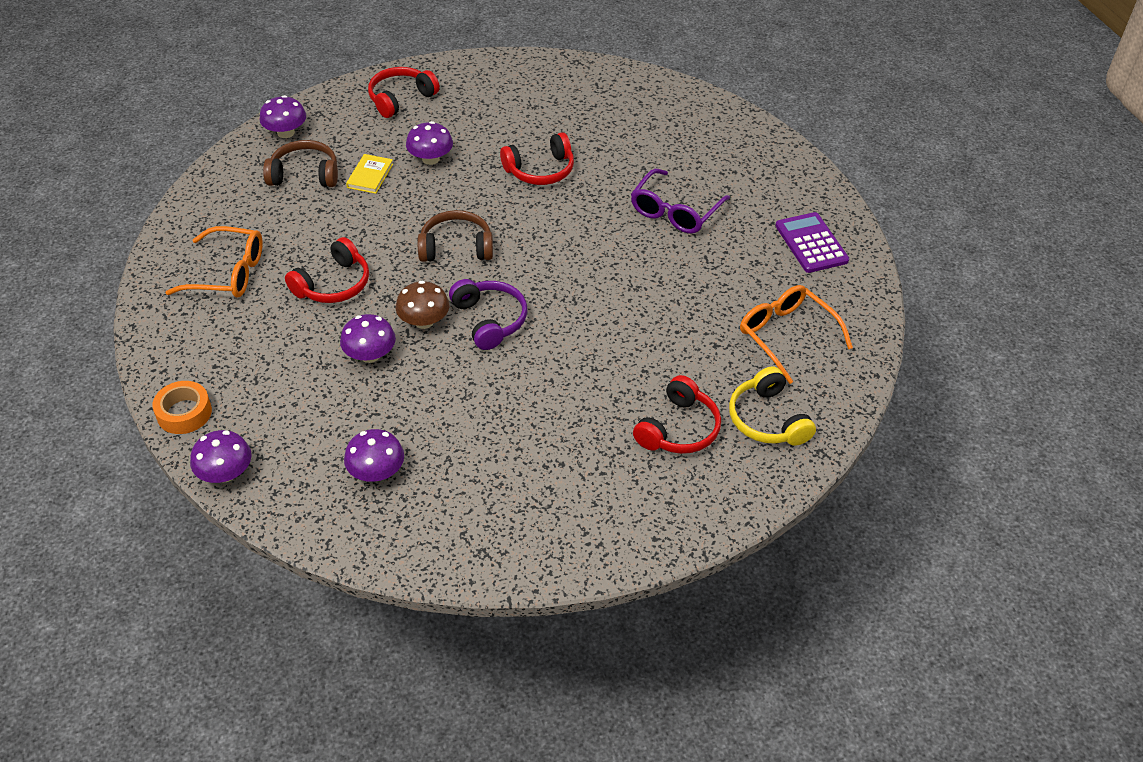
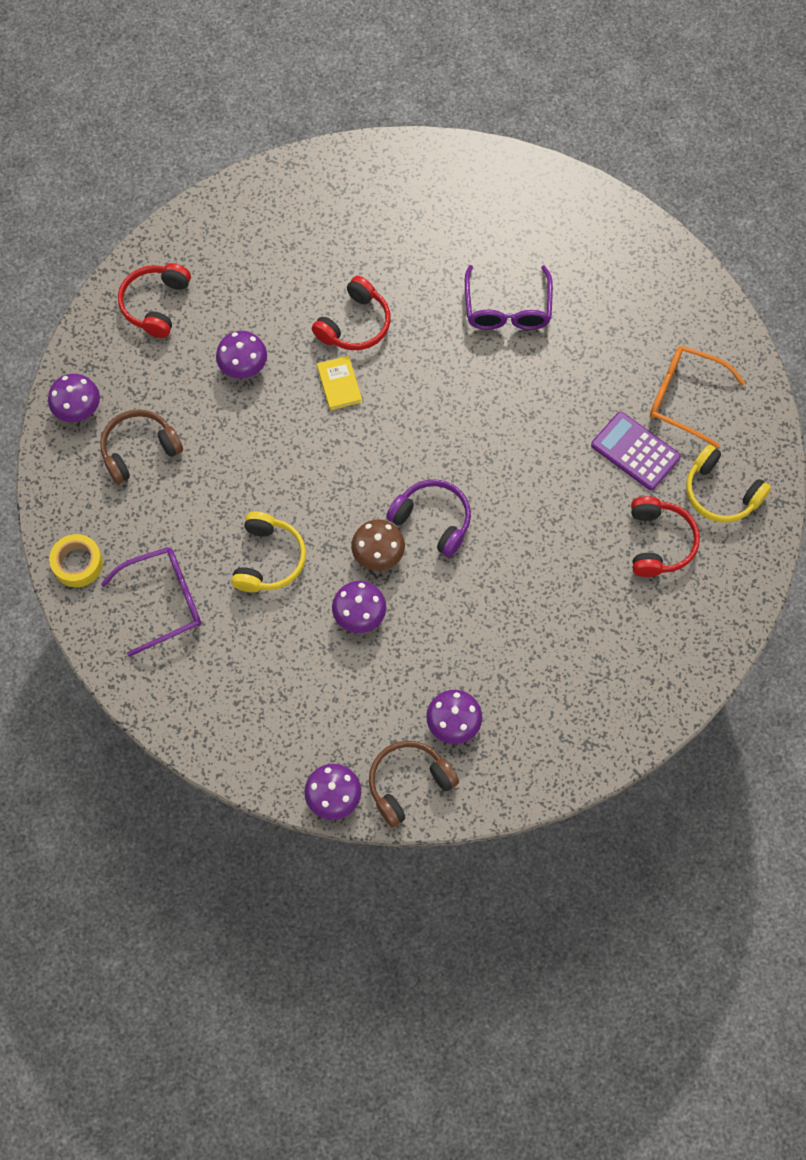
camera: 30 degrees left, 20 degrees up
(184, 413) = (250, 763): orange tape -> none
(190, 221) = (78, 564): none -> yellow tape
(228, 273) = (163, 601): orange glasses -> purple glasses
(333, 284) = (268, 559): red headphones -> yellow headphones
(370, 176) = (202, 417): yellow book -> yellow book (339, 384)
(456, 247) = (345, 457): brown headphones -> brown headphones (408, 784)
(811, 243) = (644, 282): purple calculator -> purple calculator (635, 451)

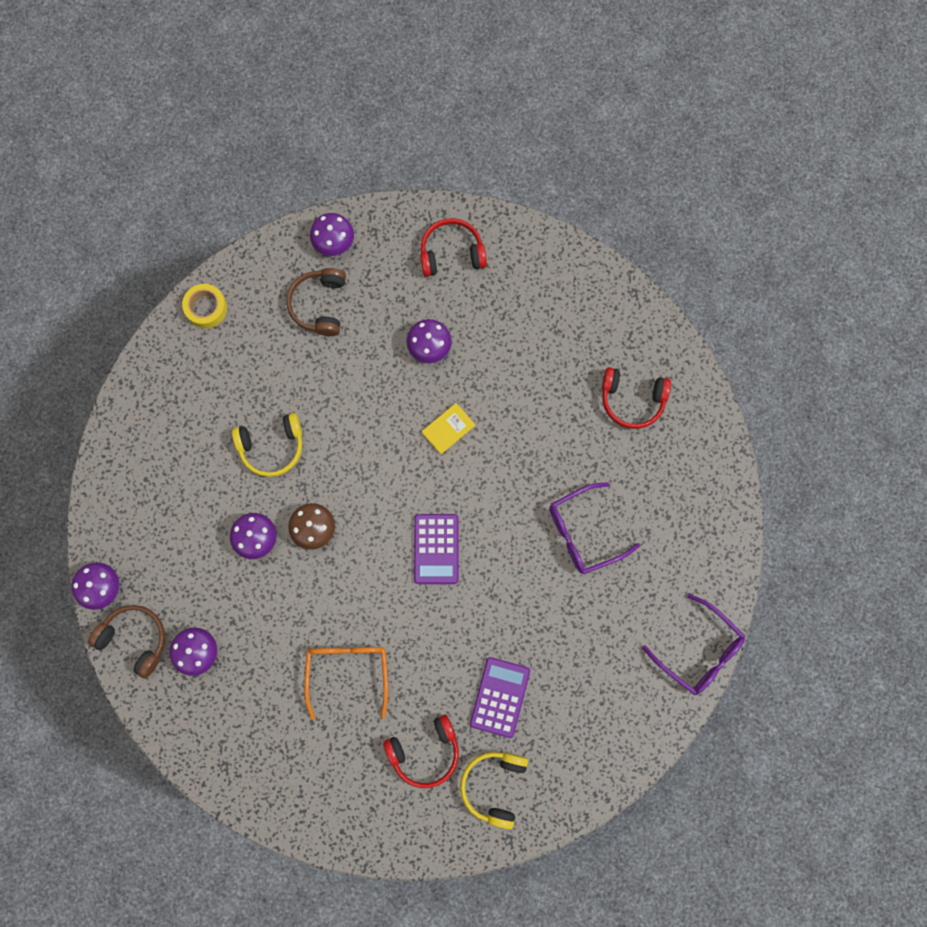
camera: 65 degrees right, 10 degrees up
(139, 450) = (320, 305): brown headphones -> brown headphones turned 120 degrees counterclockwise
(163, 601) = (203, 386): purple glasses -> purple glasses (699, 651)
(355, 324) = (508, 415): red headphones -> red headphones (632, 400)
(432, 520) = (362, 558): purple headphones -> none
(458, 447) = (436, 549): none -> purple calculator
(685, 398) = (570, 718): orange glasses -> orange glasses (348, 672)

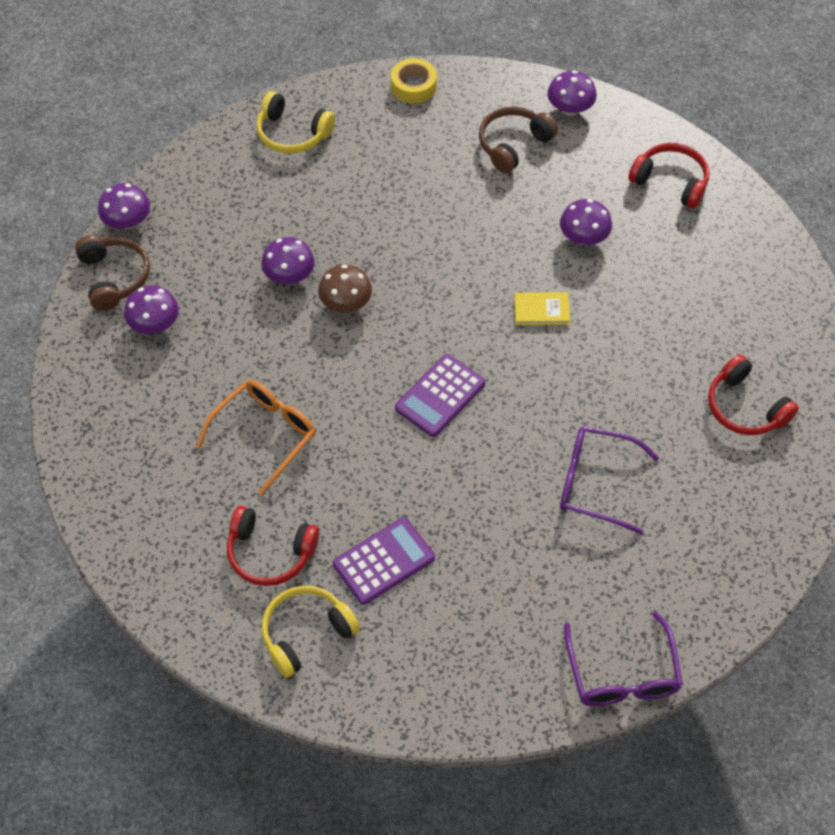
camera: 40 degrees right, 20 degrees down
(272, 447) = (370, 218): yellow headphones -> yellow headphones (292, 133)

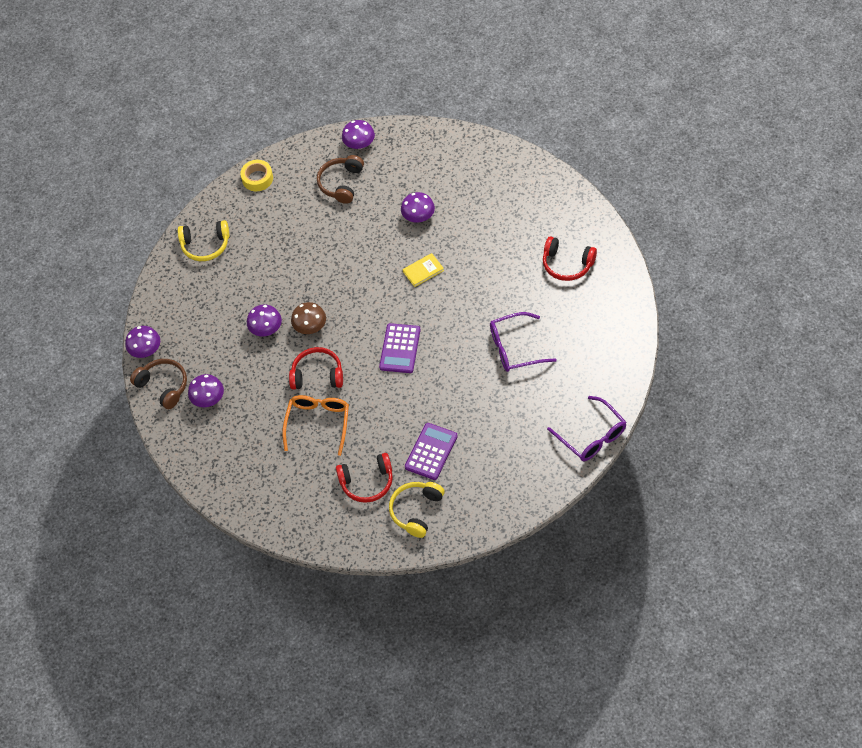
camera: 25 degrees left, 0 degrees up
(670, 182) = (446, 158): red headphones -> red headphones (317, 375)

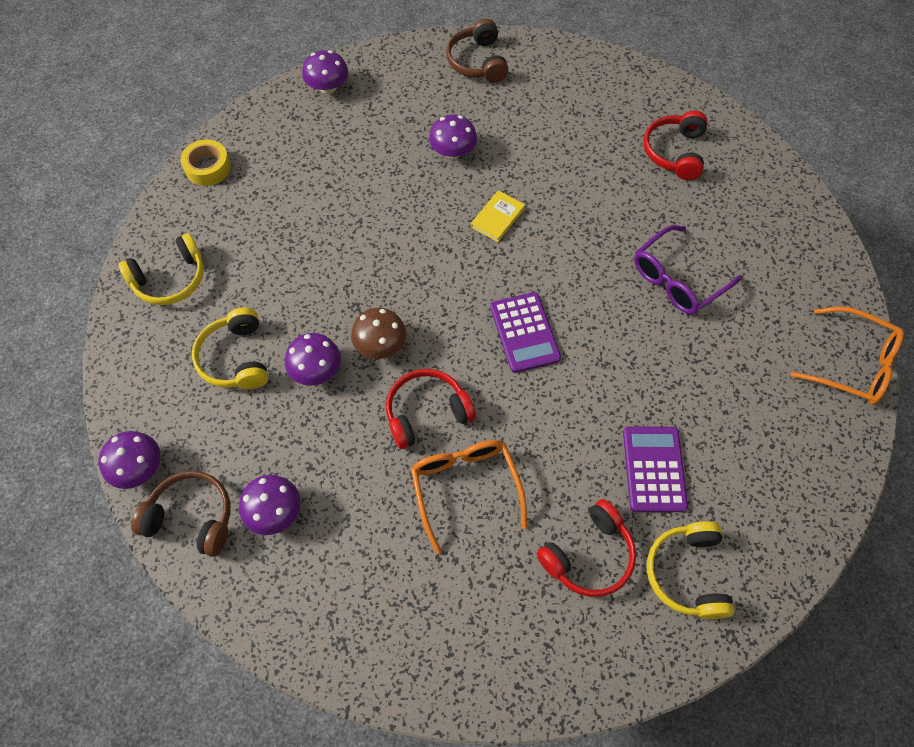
camera: 30 degrees left, 5 degrees up
(223, 306) = (236, 358): none -> yellow headphones
(341, 183) = (328, 140): brown headphones -> brown headphones (478, 62)
(567, 264) = (675, 152): red headphones -> red headphones turned 105 degrees clockwise
(592, 436) = (852, 364): purple glasses -> orange glasses

